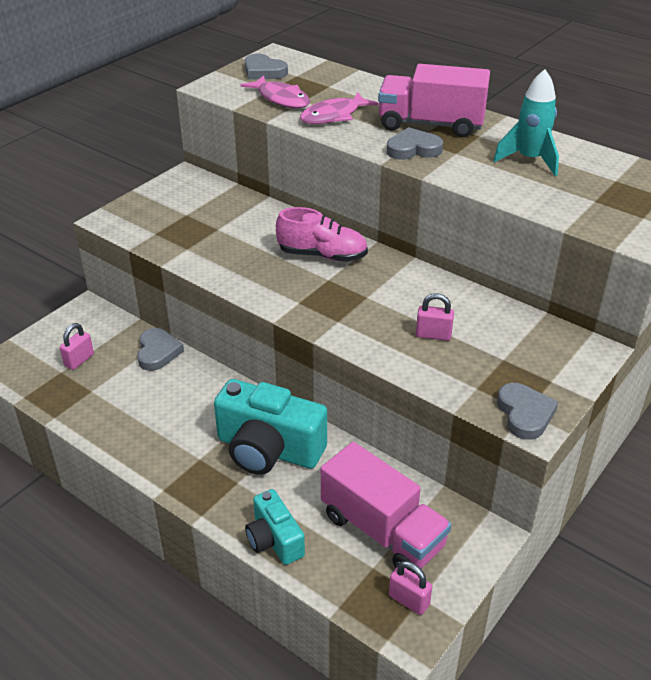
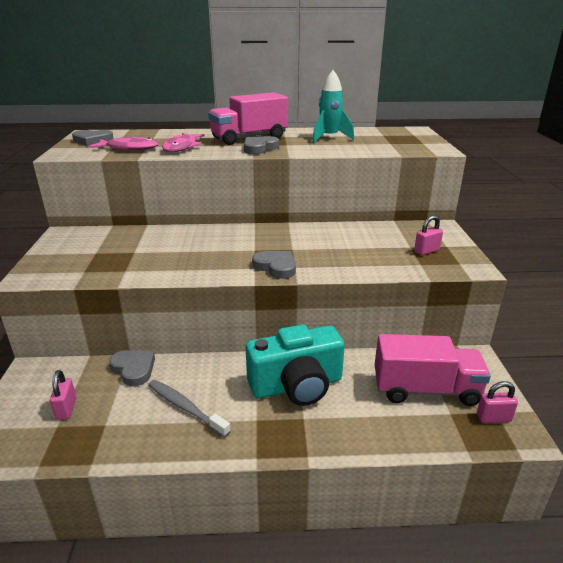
camera: 40 degrees left, 10 degrees down
(159, 413) = (185, 408): none -> grey toothbrush
(274, 540) = (376, 438): turquoise camera -> none
(322, 255) = (232, 240): pink shoe -> none
(433, 335) = (358, 251): pink padlock -> pink padlock (426, 251)
(525, 414) = (462, 264): grey heart -> grey heart (276, 267)

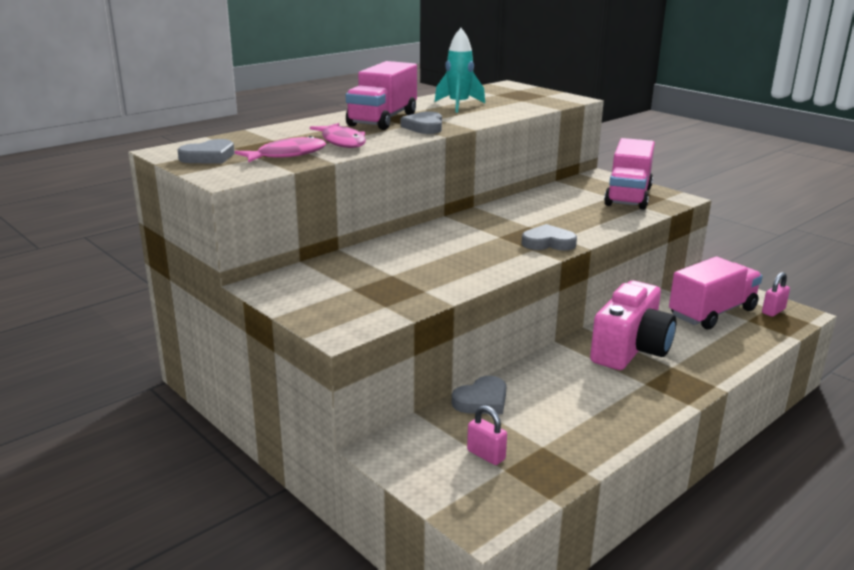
camera: 40 degrees left, 5 degrees down
(134, 369) = (482, 400): grey heart -> grey heart turned 135 degrees clockwise
(185, 408) = (581, 403): grey toothbrush -> none
(297, 385) = (630, 349): turquoise camera -> pink camera
(426, 251) = (628, 196): pink padlock -> pink truck

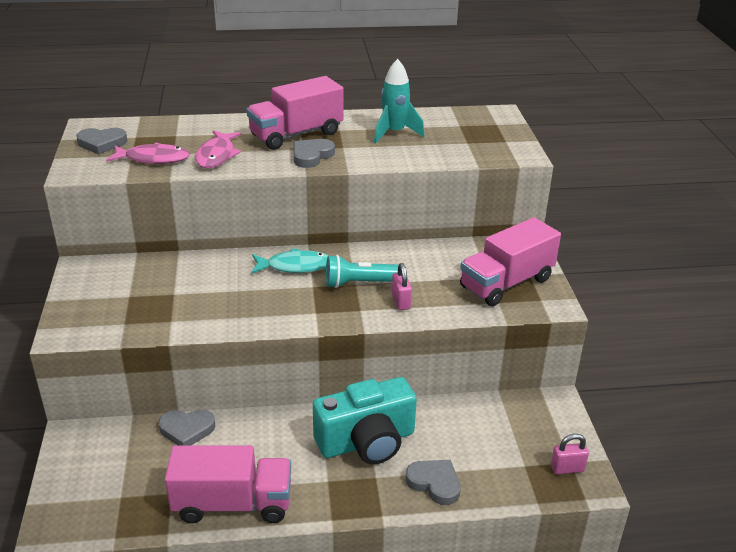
camera: 35 degrees right, 10 degrees up
(462, 230) = (295, 266): none -> turquoise fish
(486, 455) = (125, 478): pink padlock -> pink padlock (401, 301)
(530, 224) = (359, 283): none -> turquoise flashlight
(548, 243) = (339, 311): grey heart -> grey heart (434, 483)
(630, 349) = (367, 442): pink camera -> turquoise camera
(712, 313) = (501, 440): pink truck -> pink truck (232, 504)

